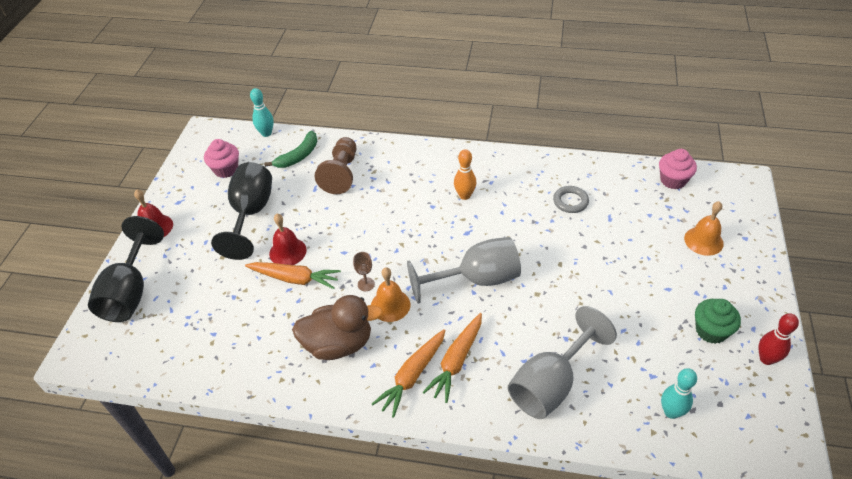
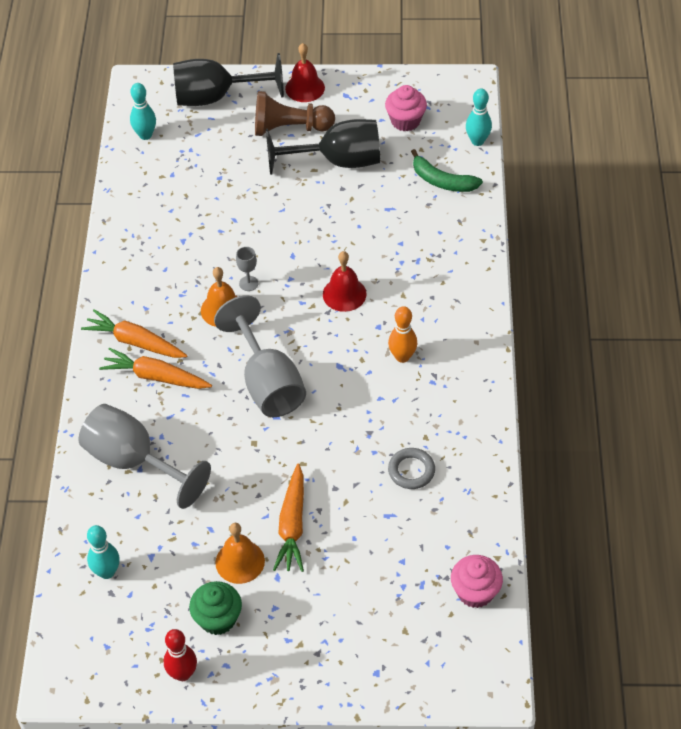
camera: 80 degrees right, 5 degrees up
(150, 353) = (145, 135): none -> turquoise bowling pin
(288, 252) = (286, 206): red bell -> red bell (344, 294)
(295, 279) = (249, 221): orange carrot -> orange carrot (292, 525)
(338, 344) = (168, 275): brown duck -> none
(341, 174) = (418, 228): brown pawn -> brown pawn (289, 128)
(366, 284) = (248, 283): brown goblet -> grey goblet
(703, 241) = (363, 622): orange bell -> orange bell (240, 561)

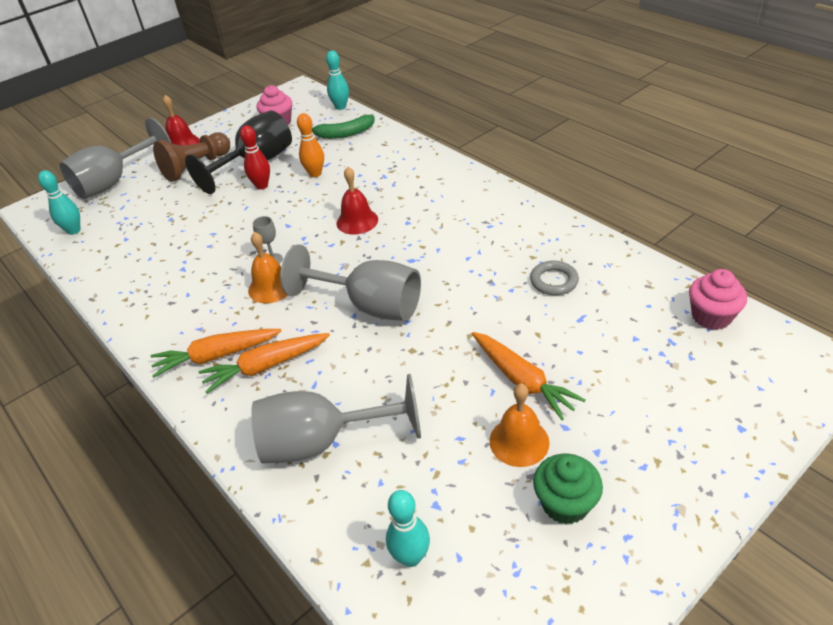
camera: 40 degrees left, 10 degrees down
(183, 674) = (603, 583): red bowling pin -> red bowling pin (262, 186)
(215, 97) = (114, 182): black goblet -> grey goblet
(402, 357) = (449, 226): orange bowling pin -> orange bowling pin (315, 174)

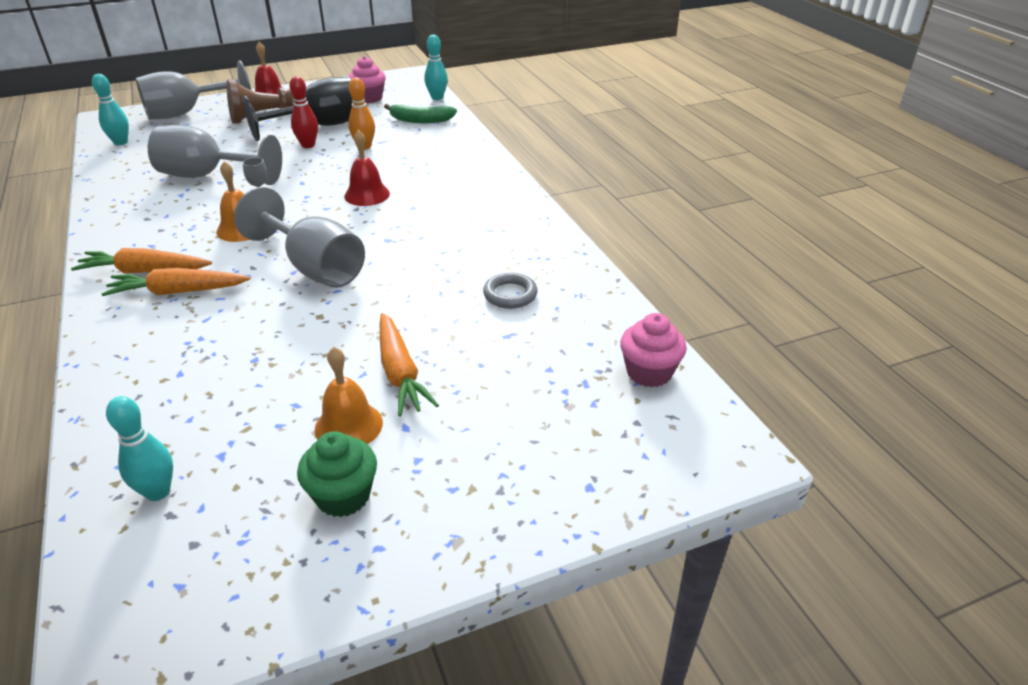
camera: 15 degrees right, 5 degrees down
(322, 442) = (169, 368): grey goblet -> grey goblet (207, 176)

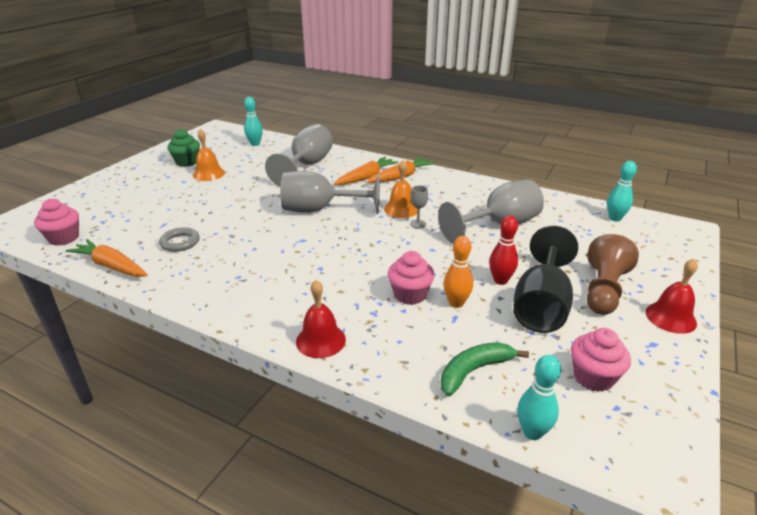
camera: 140 degrees right, 5 degrees down
(186, 113) = (662, 261): grey goblet -> grey goblet (307, 165)
(367, 195) = (369, 261): red bell -> red bell (320, 340)
(383, 162) = (410, 295): none -> pink cupcake
(400, 373) = (207, 193): orange carrot -> orange carrot (111, 266)

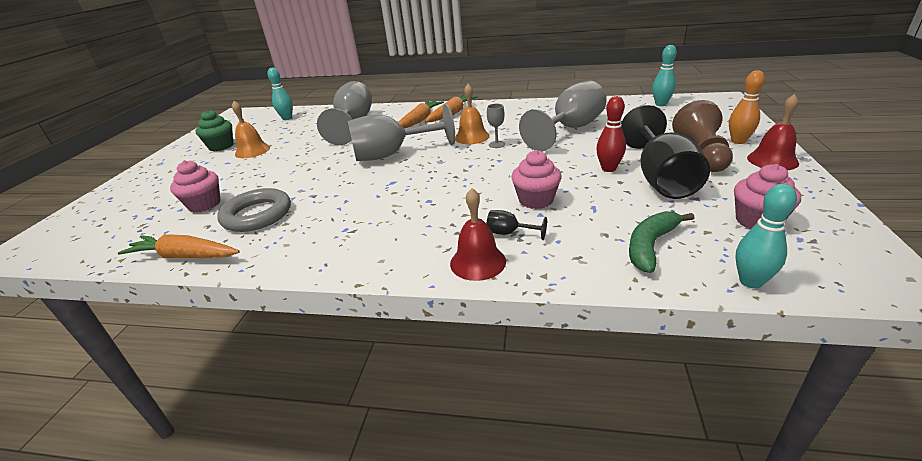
camera: 15 degrees left, 0 degrees up
(64, 238) = (106, 244): pink cupcake -> pink cupcake (204, 204)
(180, 242) = (257, 215): grey ring -> grey ring, size x1.57
(364, 321) = (509, 233): none -> black goblet
(456, 303) = (585, 196): orange bowling pin -> orange bowling pin (738, 141)

